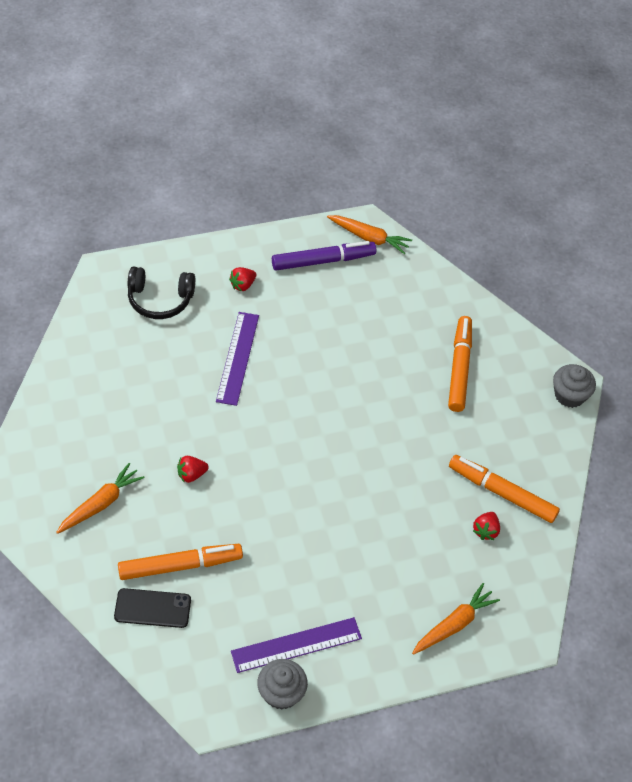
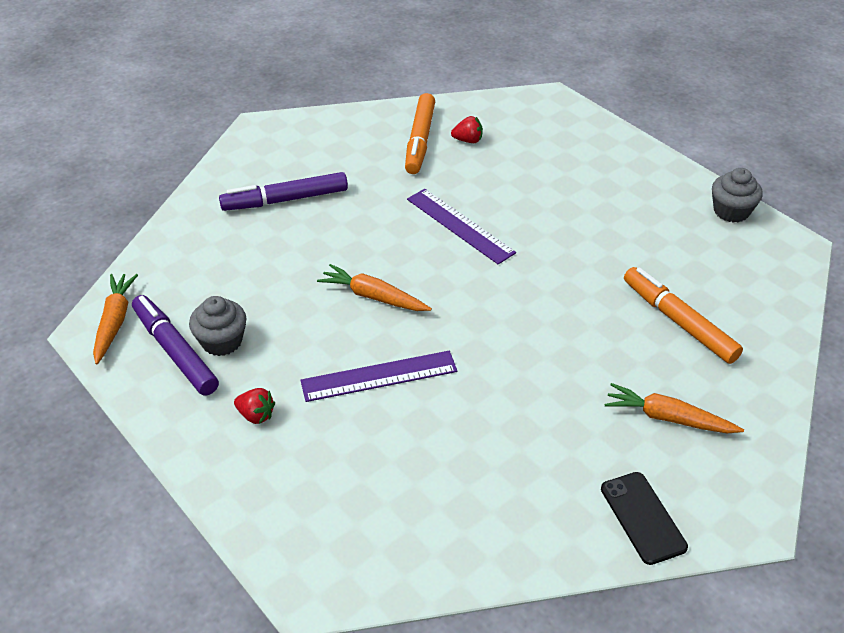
camera: 110 degrees left, 10 degrees down
(152, 608) = (741, 324): black phone -> black phone (642, 517)
(160, 300) = (328, 495): black headphones -> none
(191, 474) = (568, 355): red strawberry -> none
(296, 645) = (680, 216): purple ruler -> purple ruler (460, 225)
(454, 624) = (574, 136): orange carrot -> orange carrot (373, 296)
(459, 368) = (285, 200): orange marker -> purple marker
(569, 395) = (277, 126): grey cupcake -> grey cupcake (222, 341)

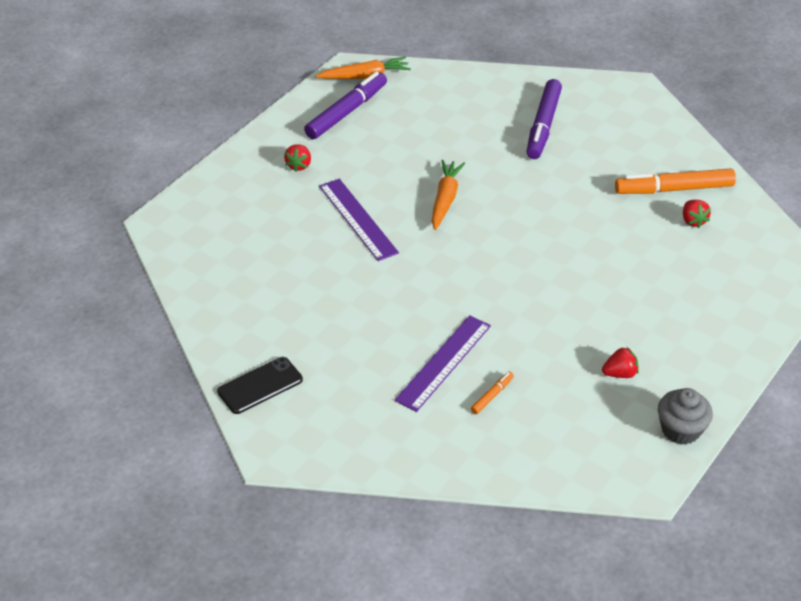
camera: 75 degrees right, 0 degrees up
(222, 341) = (364, 131): grey cupcake -> none
(285, 200) = (543, 126): purple marker -> purple marker turned 135 degrees counterclockwise
(460, 225) = (560, 235): purple ruler -> purple ruler (444, 362)
(659, 230) = (620, 373): none -> red strawberry
(668, 418) = (369, 395): orange carrot -> none
(678, 321) = (492, 396): orange marker -> orange marker, size x0.45

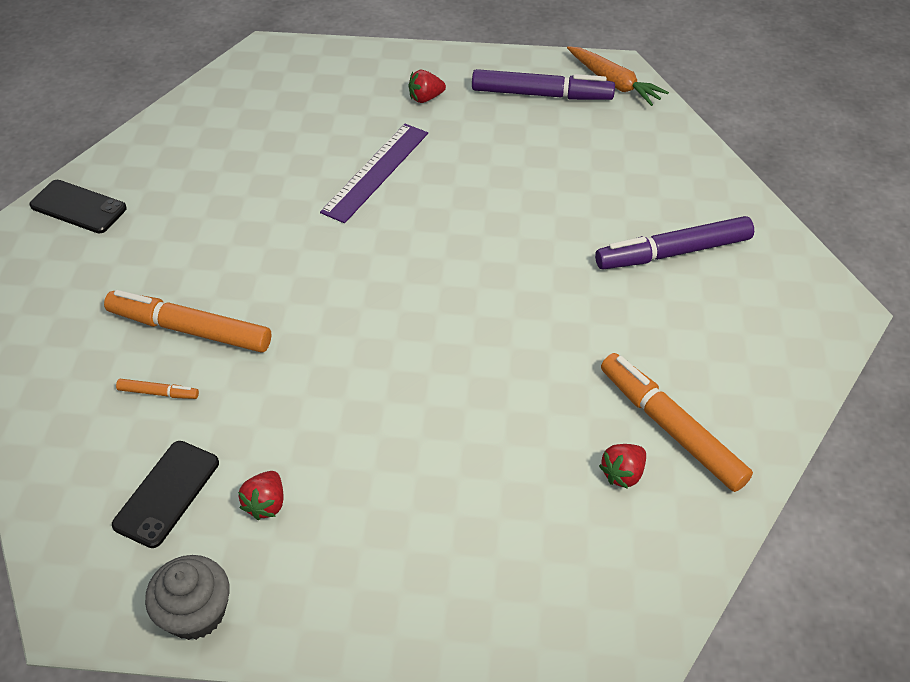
camera: 60 degrees right, 5 degrees up
(444, 362) = (190, 330): purple ruler -> orange marker
(445, 199) = (463, 223): orange carrot -> none
(582, 416) = (167, 493): none -> black phone
(620, 373) = (266, 504): red strawberry -> red strawberry turned 60 degrees clockwise

